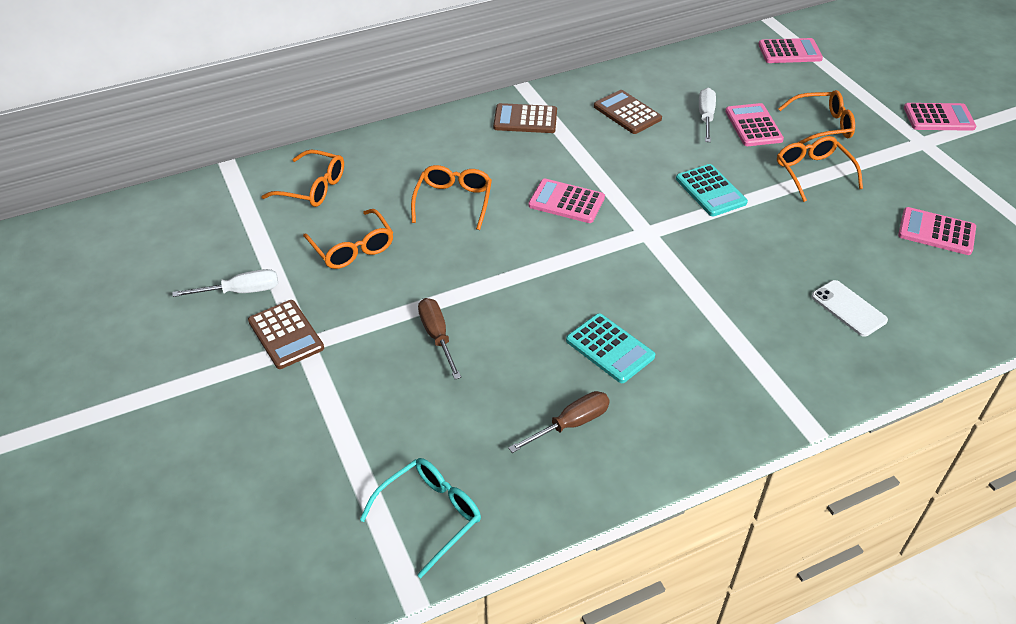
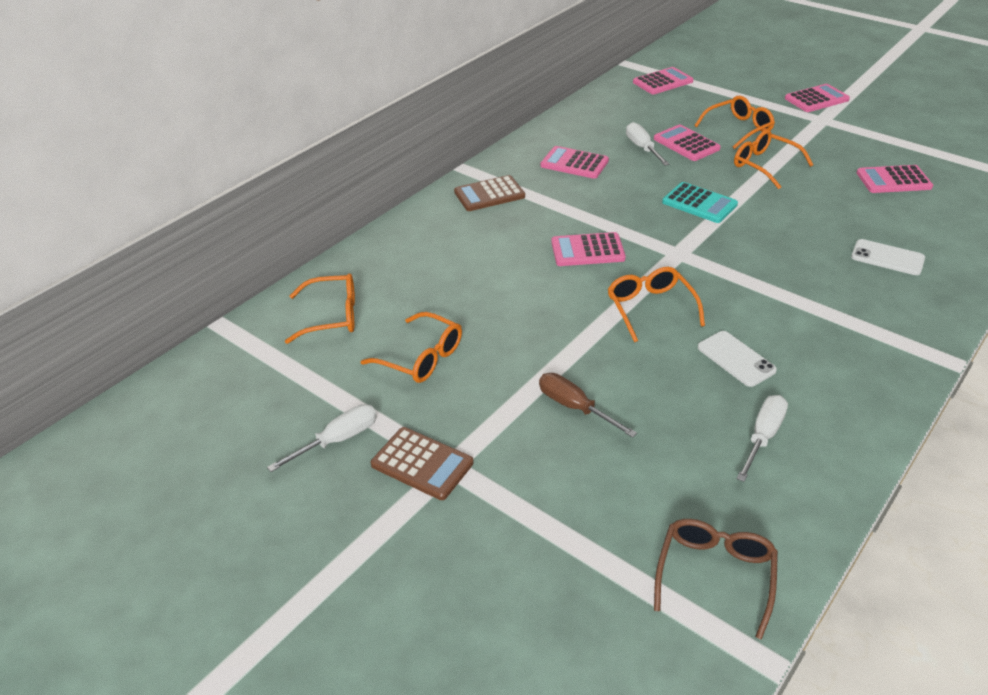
camera: 25 degrees left, 5 degrees down
(430, 515) = (715, 574): turquoise glasses -> brown glasses
(453, 201) = (484, 283): orange glasses -> orange glasses (650, 308)
(570, 424) = (763, 436): brown screwdriver -> white screwdriver
(610, 348) = (736, 359): turquoise calculator -> white phone
(627, 113) = (574, 163): brown calculator -> pink calculator

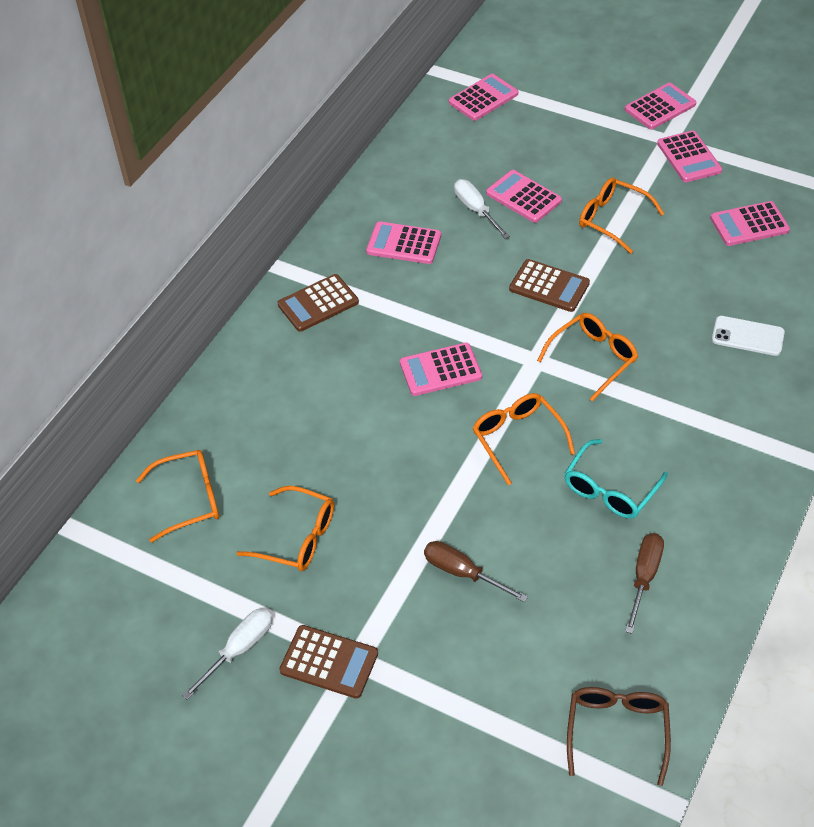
camera: 10 degrees left, 10 degrees up
(699, 203) = (549, 286): turquoise calculator -> brown calculator
(736, 359) = (610, 489): white phone -> turquoise glasses
(738, 129) = (578, 166): orange glasses -> orange glasses (593, 358)
(763, 436) = (644, 577): white screwdriver -> brown screwdriver
(839, 132) = (689, 157): none -> pink calculator

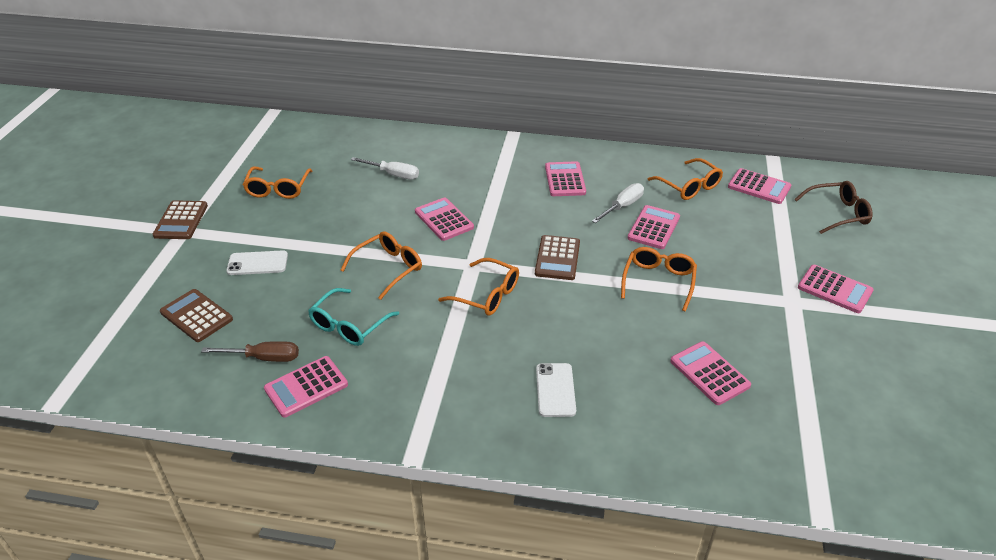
camera: 70 degrees right, 10 degrees down
(190, 499) = (301, 144): orange glasses -> orange glasses (689, 186)
(239, 649) = (190, 185): white screwdriver -> white screwdriver (393, 174)
(318, 303) = (486, 156): brown calculator -> brown calculator (196, 316)
(462, 573) = (257, 263): brown screwdriver -> white phone
(610, 489) = (349, 325): turquoise glasses -> turquoise glasses turned 75 degrees counterclockwise
(617, 730) = (121, 363): brown glasses -> brown glasses (838, 213)
(689, 157) = (777, 318): pink calculator -> pink calculator (306, 387)

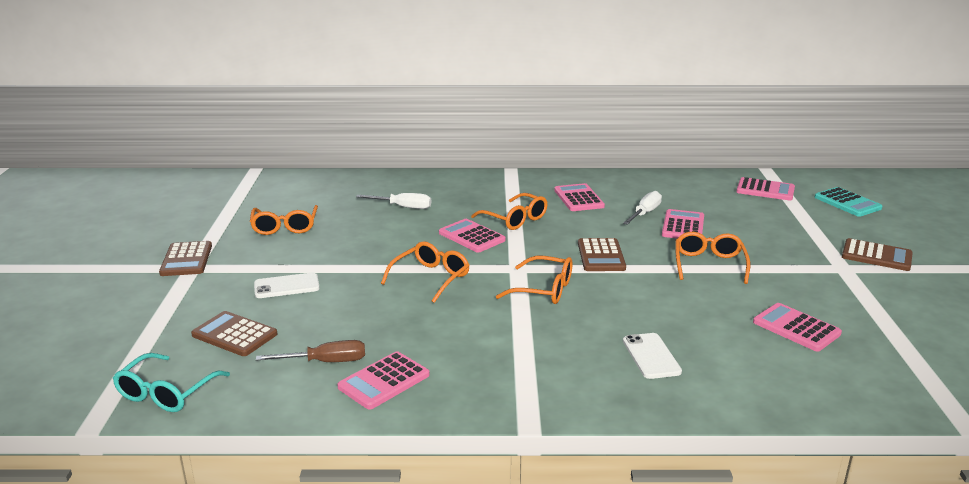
camera: 10 degrees left, 15 degrees down
(349, 325) = (409, 326): turquoise glasses -> turquoise glasses (166, 393)
(689, 186) = (700, 194): orange glasses -> orange glasses (515, 219)
(834, 289) = (876, 256): pink calculator -> brown calculator
(838, 213) = (847, 203): brown glasses -> turquoise calculator

